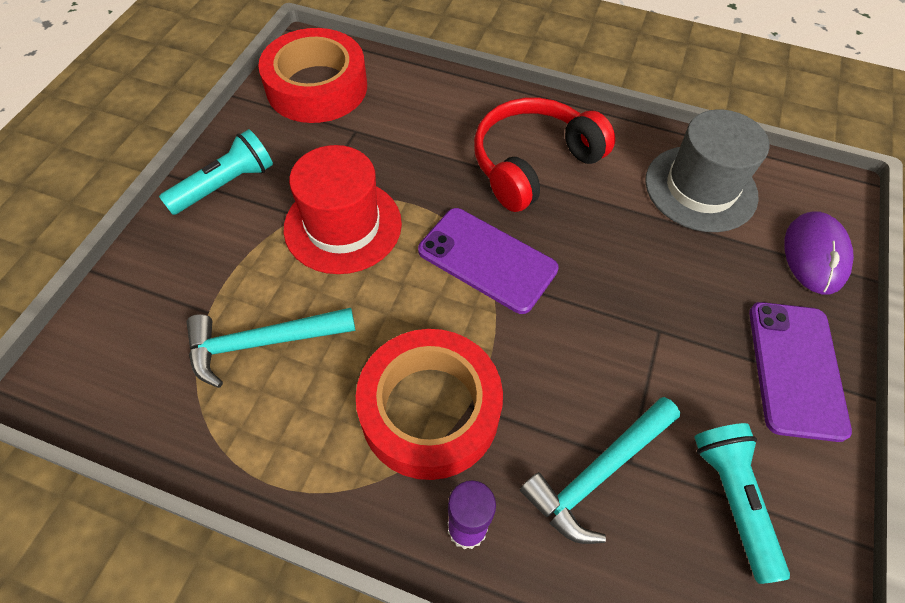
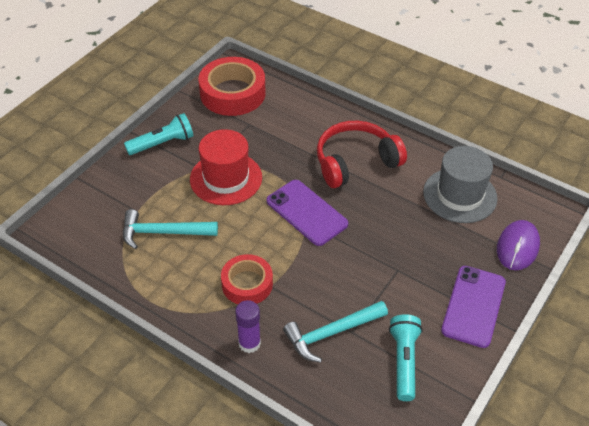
camera: 15 degrees right, 10 degrees down
(430, 410) = (247, 284): red tape -> red tape, size x0.63

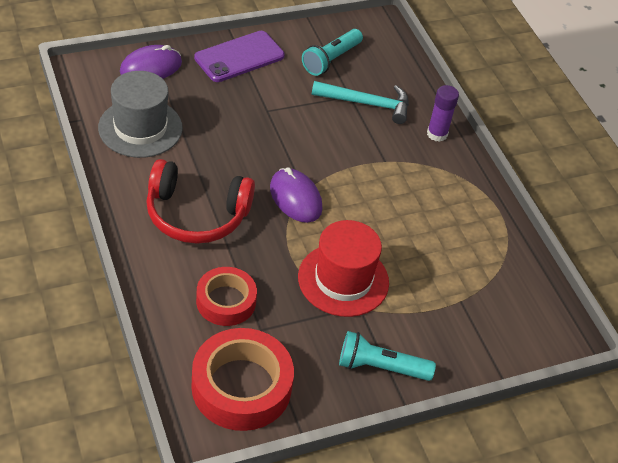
camera: 150 degrees left, 0 degrees up
(163, 233) = (448, 262): turquoise hammer -> none
(247, 284) = (404, 174): red tape -> red tape (226, 301)
(306, 212) = (295, 198): purple phone -> purple mouse

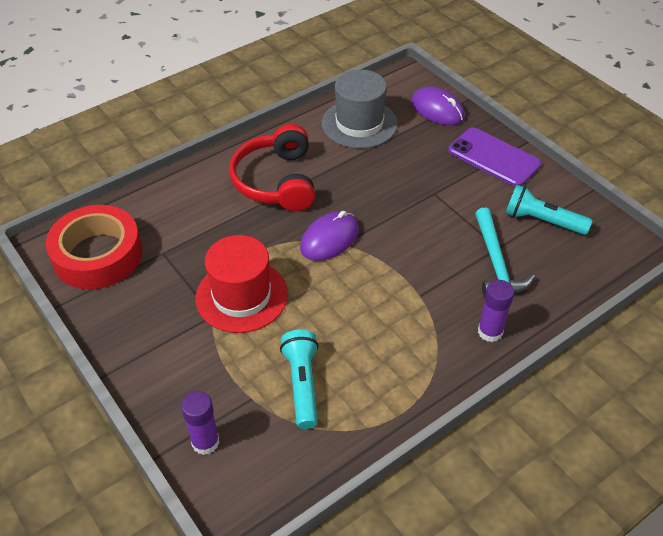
camera: 80 degrees right, 0 degrees up
(226, 301) = (186, 223): red tape -> none
(380, 367) = (144, 346): turquoise flashlight -> turquoise flashlight (302, 384)
(497, 342) = (205, 442): none -> purple glue stick

